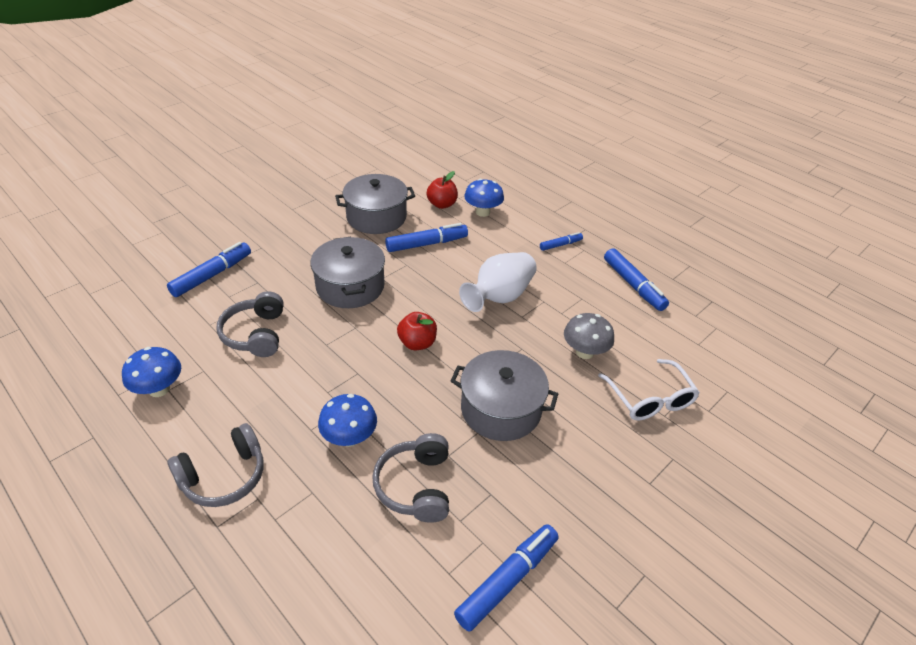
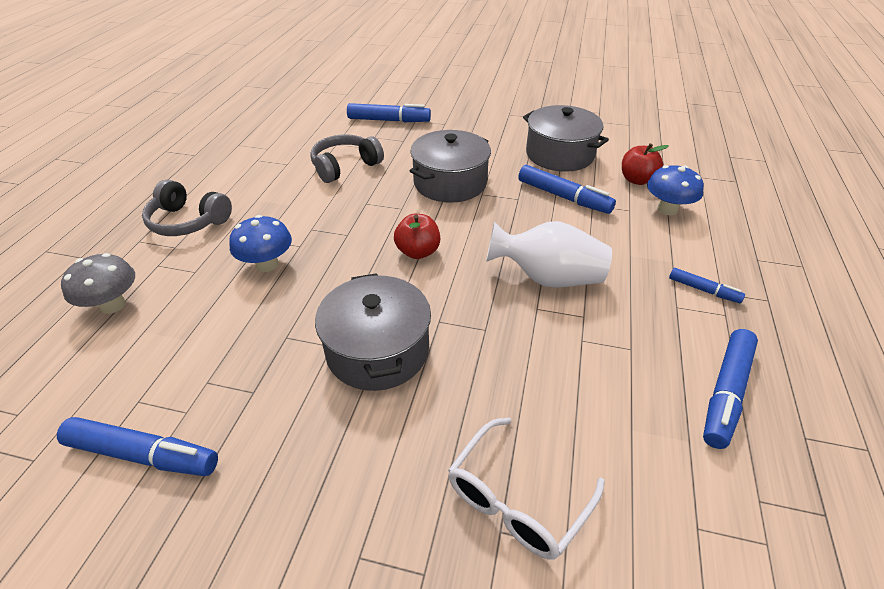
camera: 60 degrees right, 0 degrees up
(159, 389) = (254, 156): blue mushroom -> none
(415, 486) = (234, 331): grey headphones -> none
(584, 352) = (536, 389): grey mushroom -> grey mushroom (113, 305)

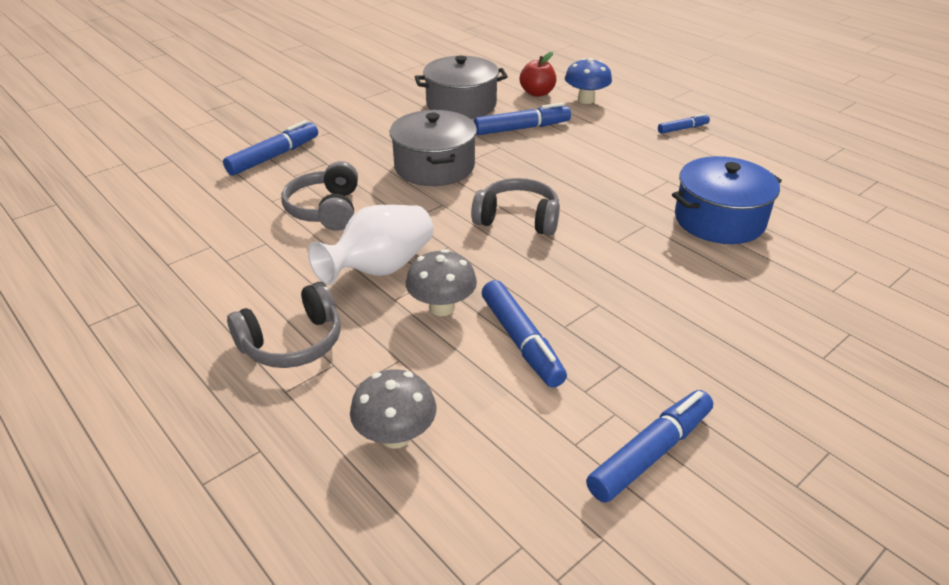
camera: 55 degrees left, 5 degrees down
(267, 264) = (442, 307): blue mushroom -> grey mushroom
(377, 350) = (625, 282): grey pot -> none
(418, 252) = (518, 219): red apple -> grey headphones
(516, 499) = (812, 274): white glasses -> none
(548, 278) = (613, 176): white vase -> white vase (380, 268)
(549, 380) = (719, 220): none -> blue pot
(726, 393) = (776, 166): blue marker -> blue marker (521, 341)

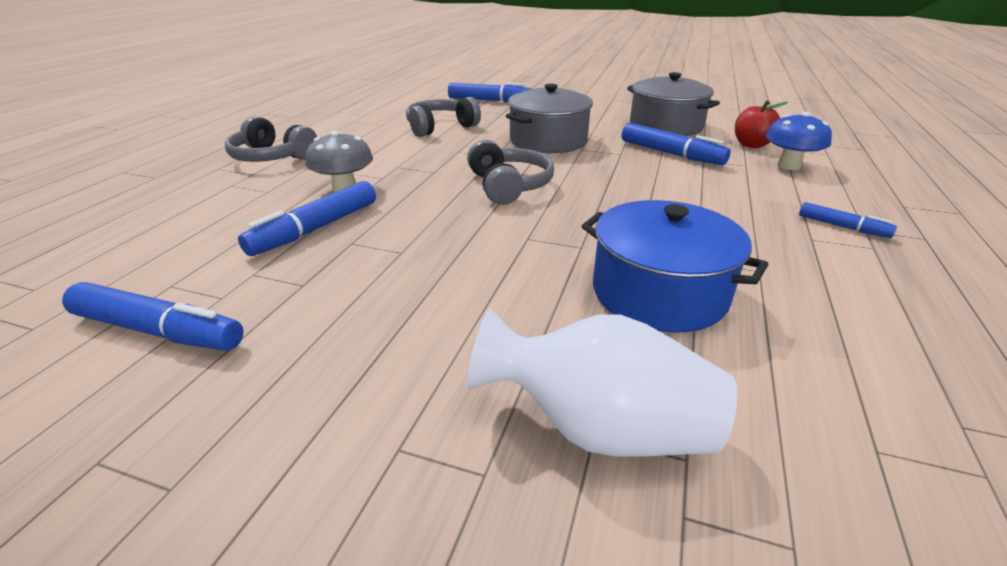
camera: 60 degrees right, 5 degrees down
(380, 268) = (381, 158): white vase -> white vase (599, 428)
(396, 436) = (173, 211): grey mushroom -> none

